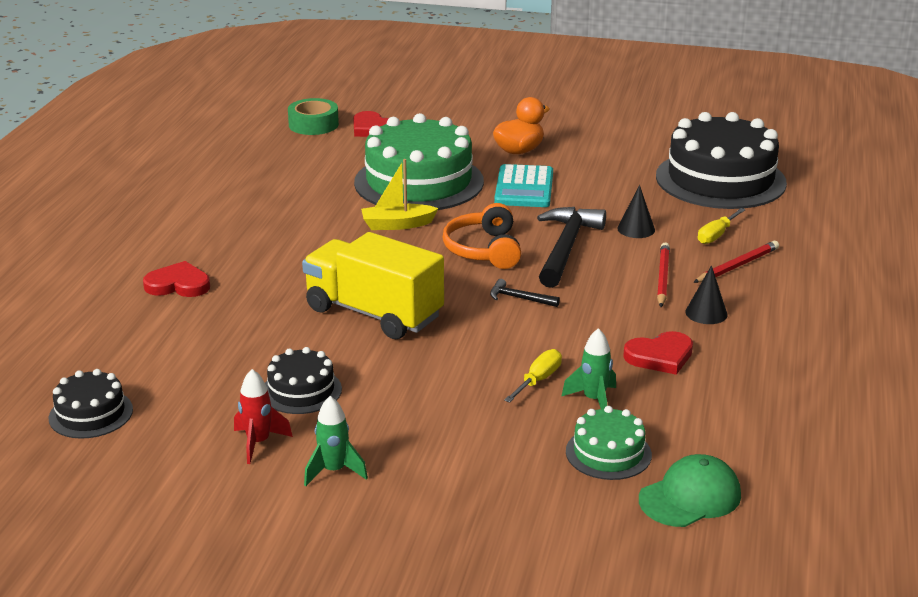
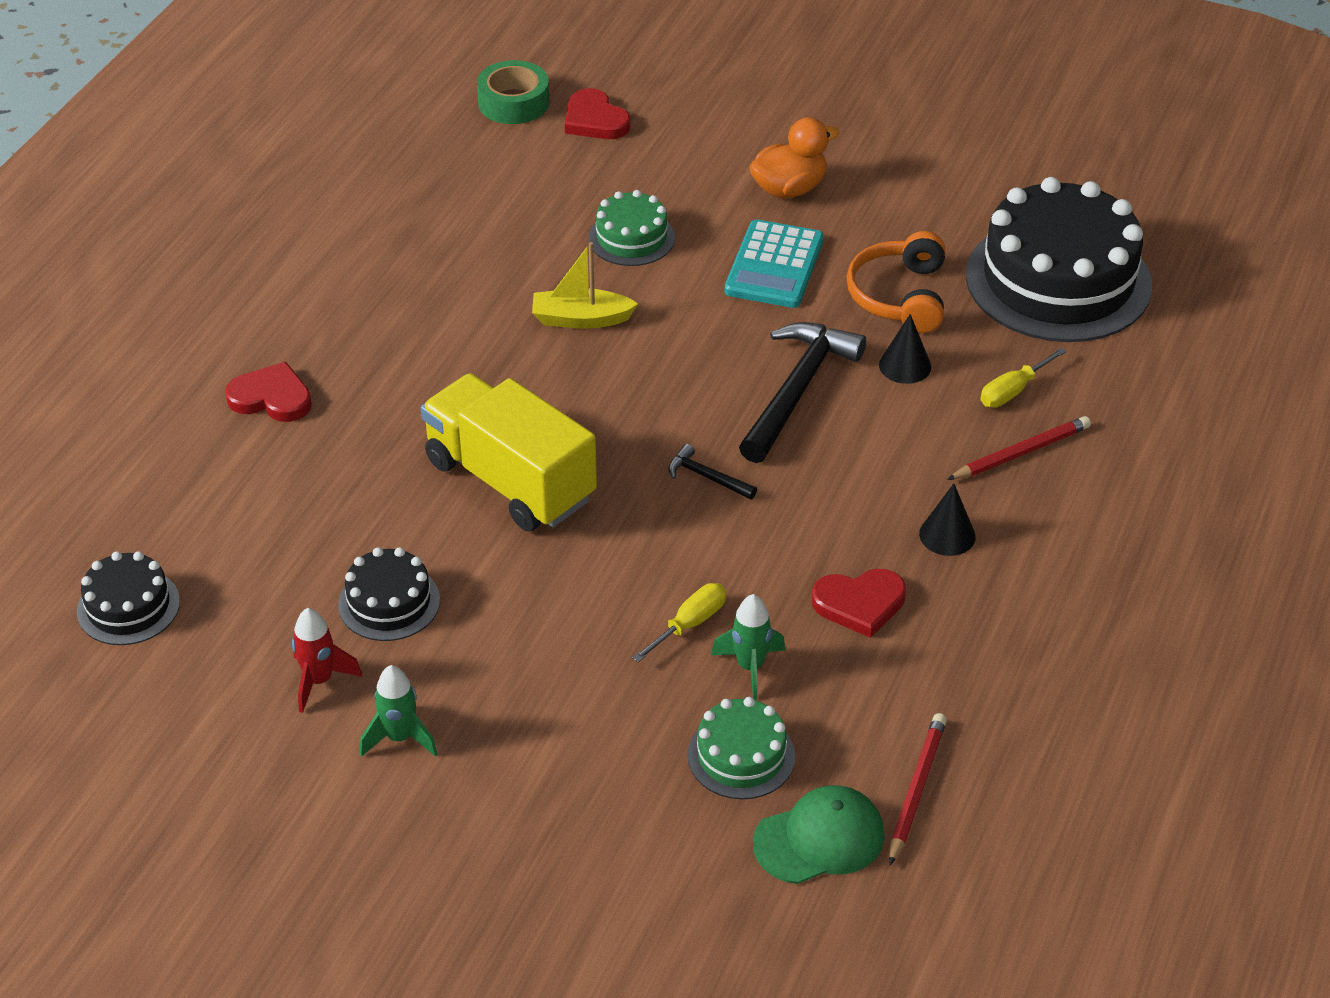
camera: 10 degrees right, 15 degrees up
(419, 182) = (631, 238): green cake -> green cake, size x0.48
(484, 250) = (685, 381): orange headphones -> orange headphones (899, 296)
(662, 277) = (910, 462): red pencil -> red pencil (916, 789)

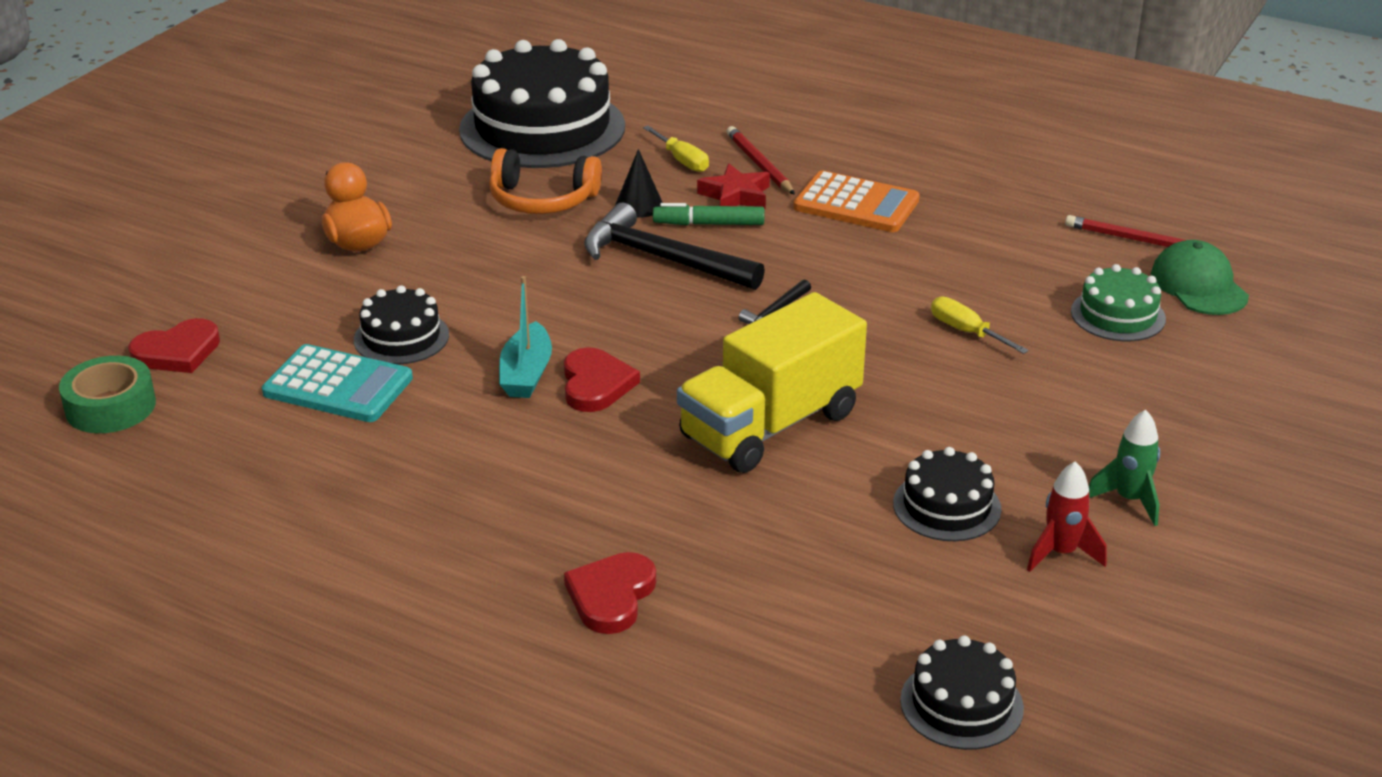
camera: 85 degrees left, 10 degrees down
(581, 319) = (526, 374): yellow boat -> turquoise boat
(631, 238) = (401, 337): green cake -> black cake
(750, 667) = (1016, 305): green rocket -> none
(774, 266) = (476, 259): turquoise calculator -> turquoise calculator (338, 386)
(859, 604) = (938, 249): red heart -> red heart (596, 384)
(876, 419) = (709, 224): none -> green marker
(943, 437) = (736, 196): none -> red star
(947, 535) = (856, 204): black cone -> orange calculator

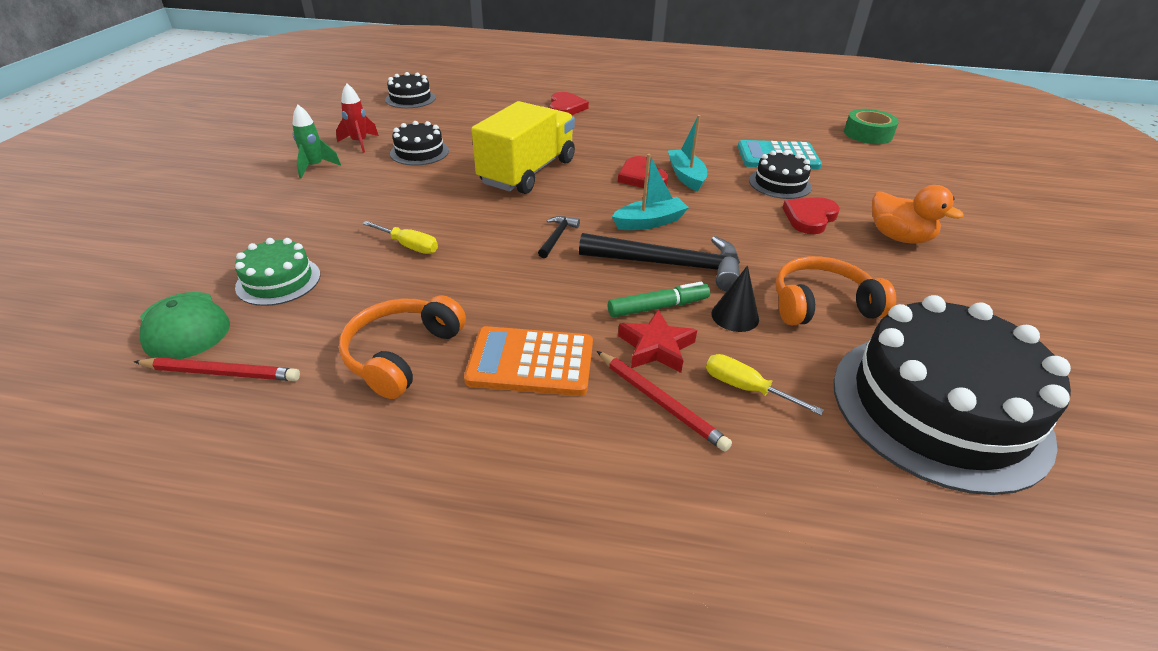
camera: 160 degrees right, 5 degrees up
(177, 352) = (883, 159): red heart -> red heart (809, 218)
(643, 312) = (649, 222): none -> turquoise boat
(974, 228) = (402, 354): none -> orange headphones

